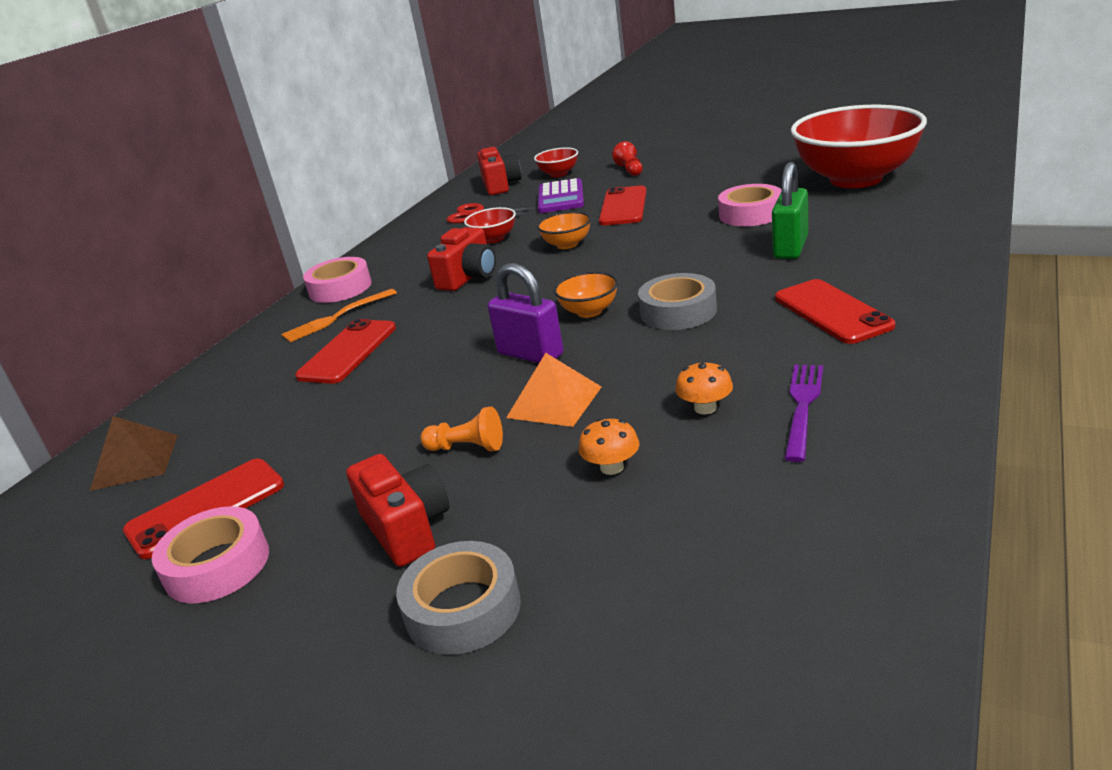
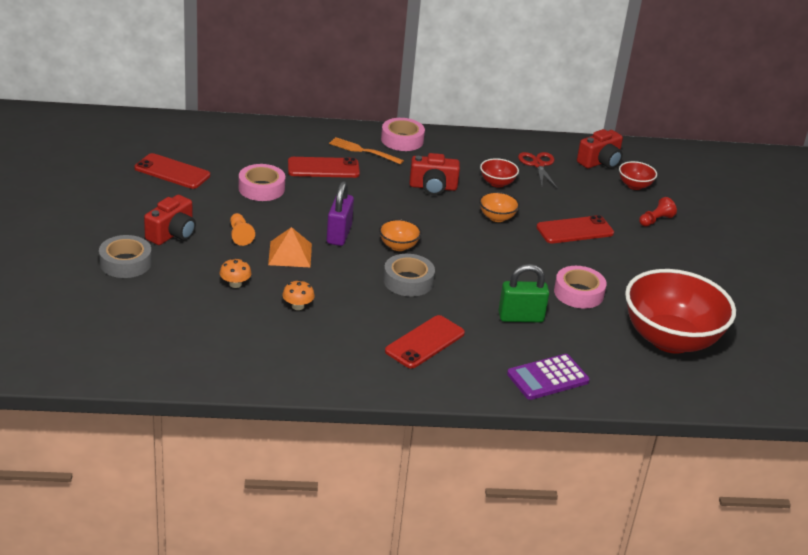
camera: 55 degrees right, 5 degrees up
(135, 462) = (201, 137): brown pyramid -> none
(217, 565) = (135, 190): pink tape -> pink tape (261, 188)
(561, 197) = (584, 197): purple calculator -> purple calculator (548, 378)
(802, 406) = (308, 339): purple fork -> none

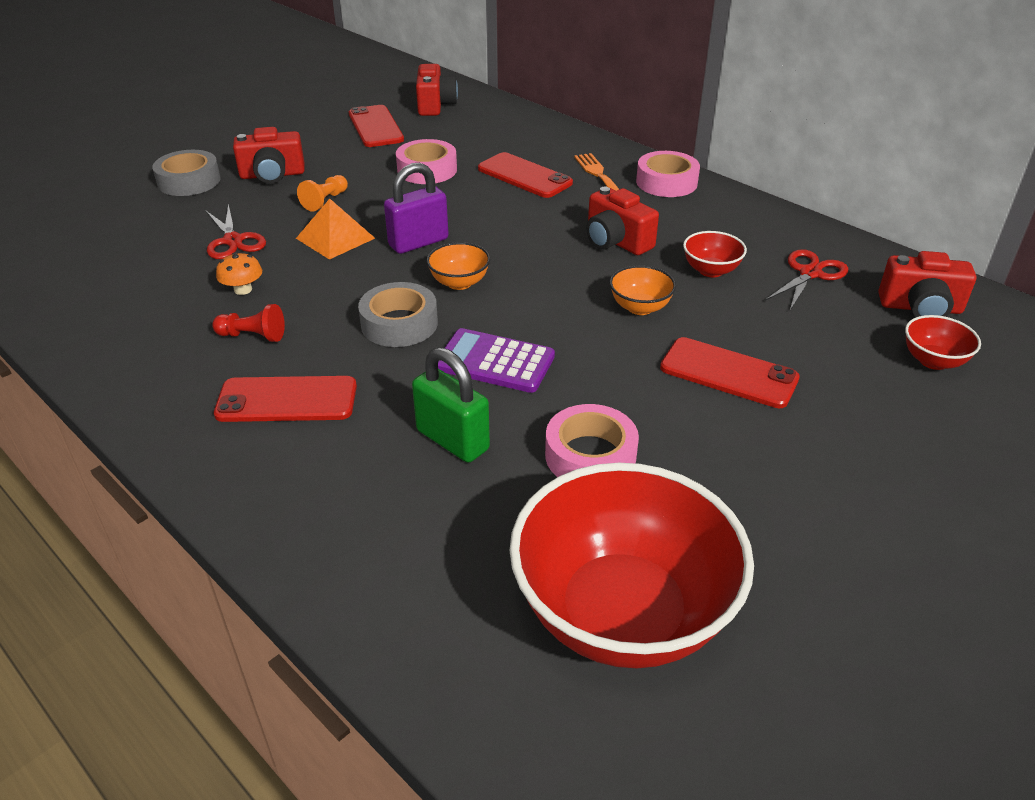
camera: 50 degrees right, 5 degrees up
(181, 139) = (435, 105): none -> red camera
(235, 284) = (233, 241): orange mushroom -> red scissors
(548, 378) = (341, 542): purple calculator -> purple calculator (495, 362)
(655, 220) = (894, 423): red pawn -> red pawn (253, 336)

